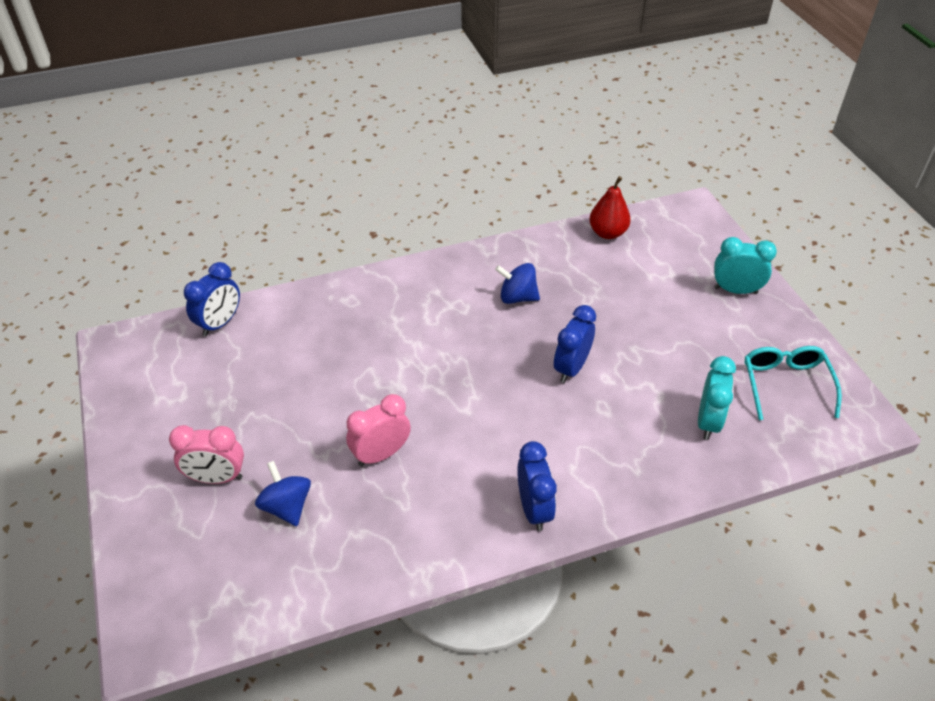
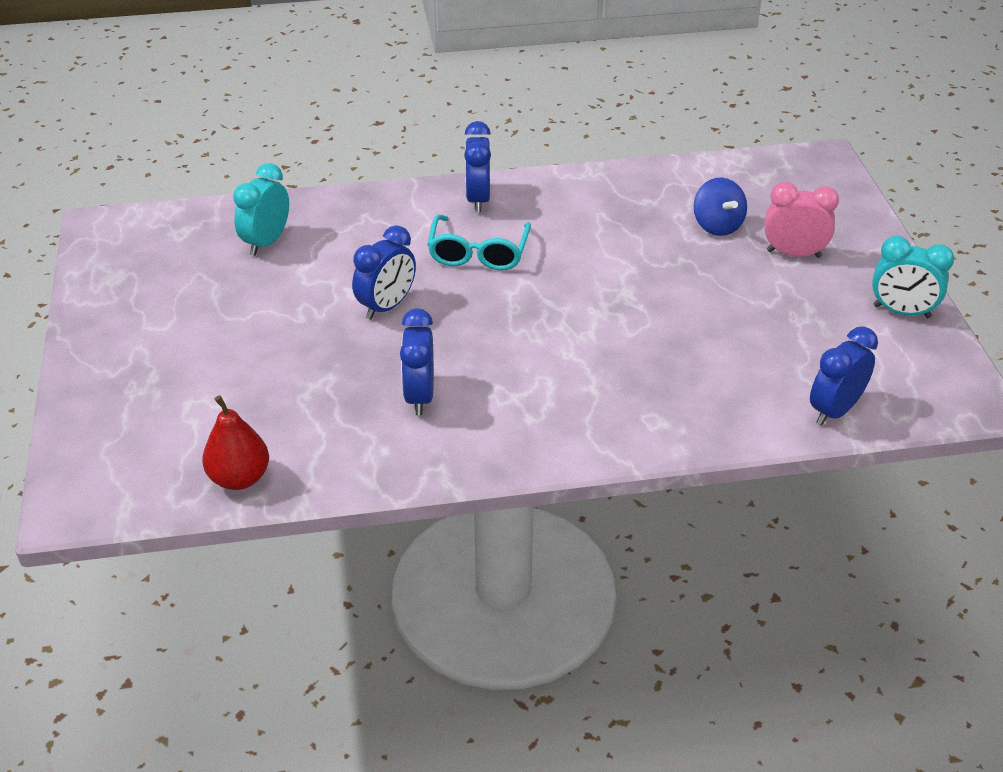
camera: 170 degrees left, 5 degrees down
(381, 454) = (622, 254): pink clock -> none
(517, 297) = (419, 396): blue spinning top -> blue clock
(735, 290) = (120, 369): turquoise clock -> turquoise clock (901, 312)
(785, 384) = (155, 264): turquoise glasses -> turquoise glasses (478, 253)

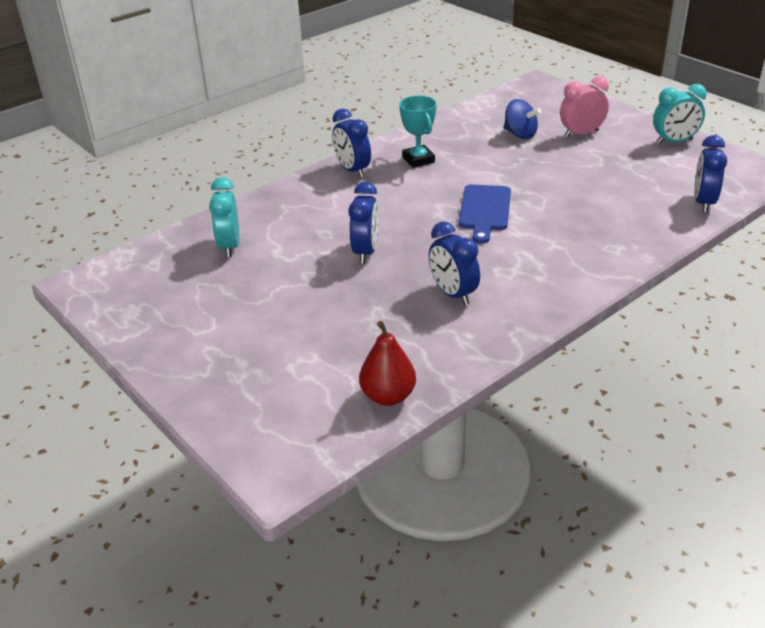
camera: 30 degrees left, 5 degrees down
(478, 253) = (390, 200): turquoise glasses -> none
(562, 213) = (418, 160): none -> turquoise trophy
(564, 310) = (485, 210): none -> blue cutting board

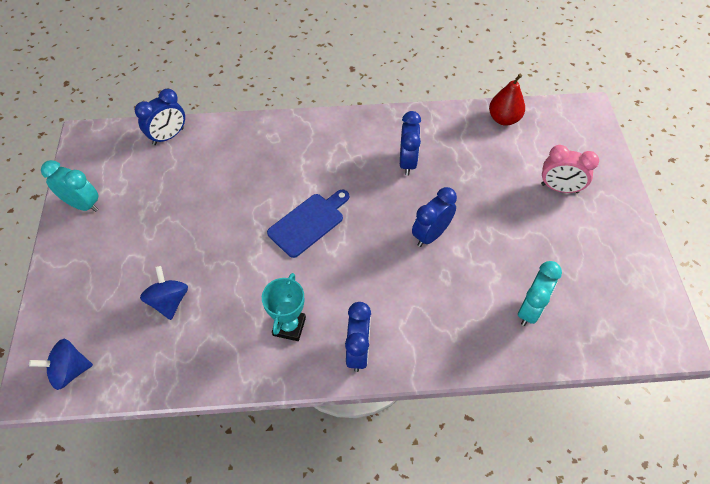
camera: 145 degrees left, 20 degrees up
(528, 93) = (69, 371): none -> blue spinning top
(581, 134) = (125, 265): pink clock -> pink clock (559, 188)

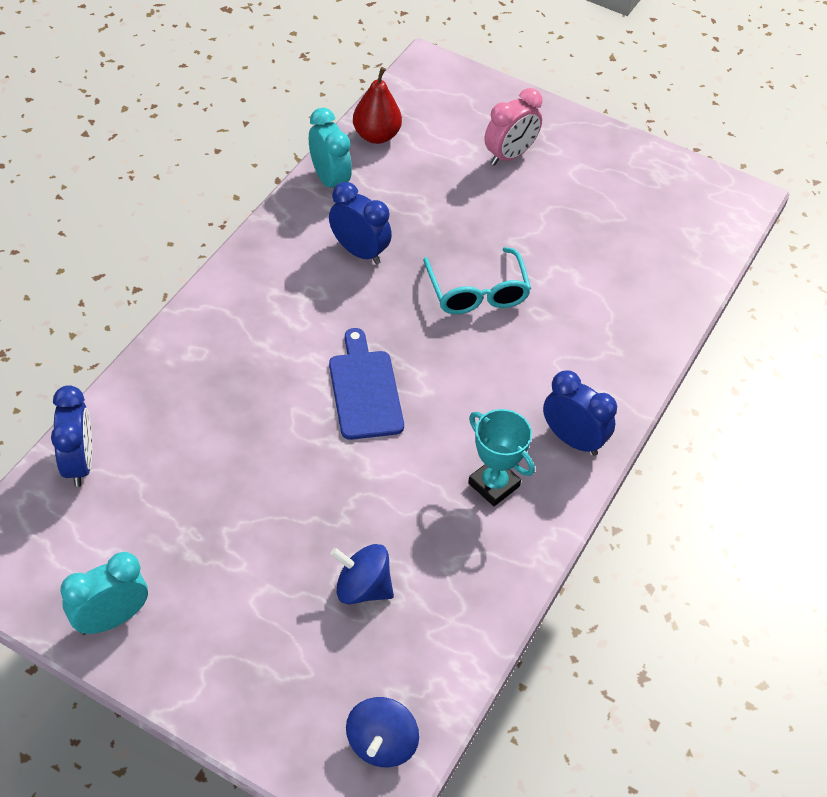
camera: 60 degrees left, 5 degrees down
(431, 235) = (477, 293): blue clock -> turquoise glasses
(530, 309) = (632, 272): turquoise clock -> turquoise clock (329, 180)

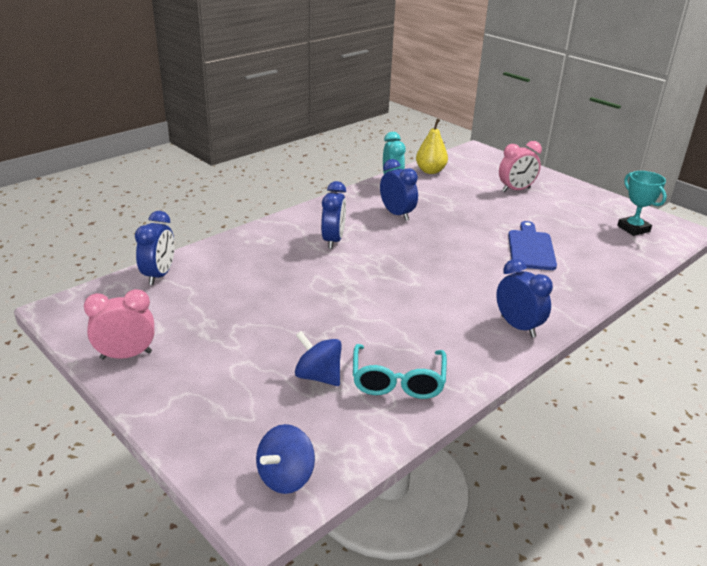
camera: 20 degrees right, 20 degrees down
(111, 619) = (126, 355): turquoise clock -> pink clock
(290, 331) = (333, 240): none -> blue clock
(364, 390) = (370, 275): blue cutting board -> blue cutting board (530, 248)
(376, 135) = (430, 171): red pear -> yellow pear
(477, 293) = (471, 243): turquoise glasses -> turquoise glasses (398, 381)
(493, 485) = (446, 339): turquoise trophy -> turquoise trophy (633, 229)

